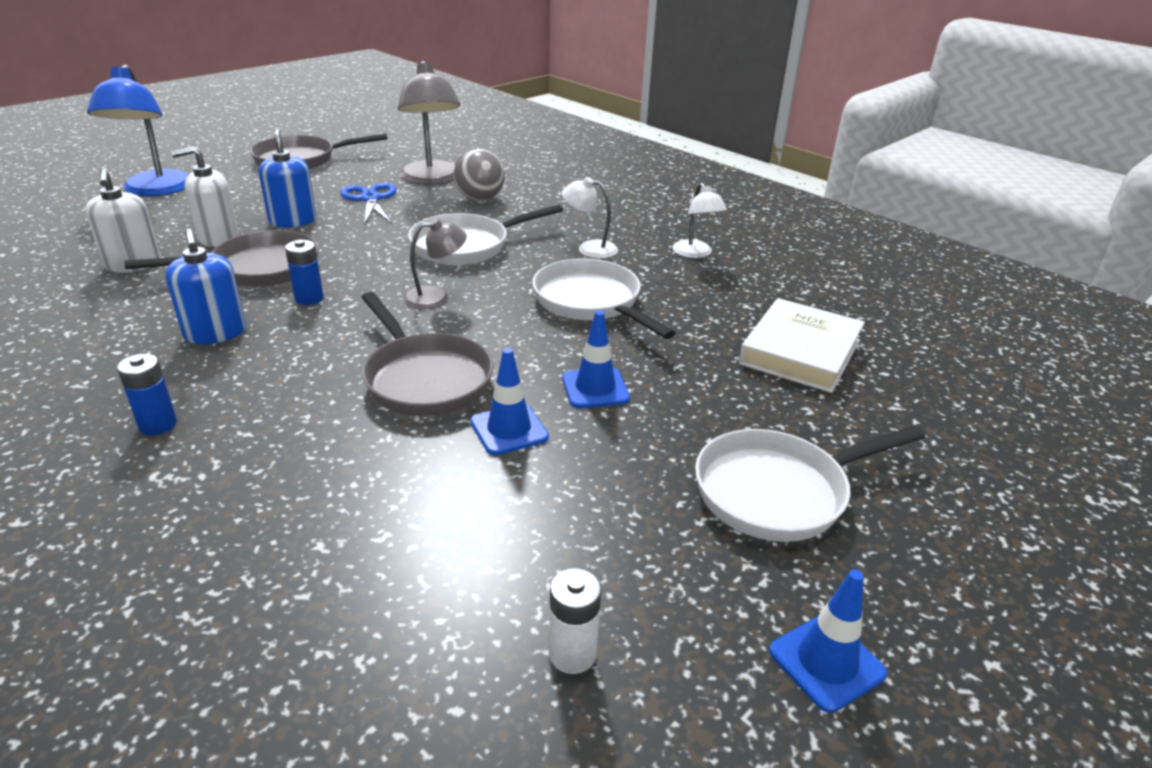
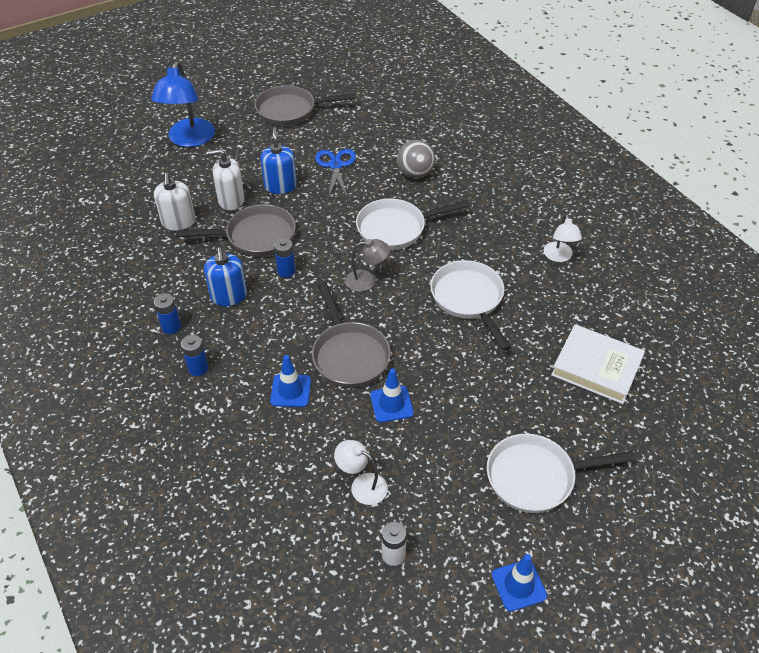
camera: 15 degrees right, 15 degrees up
(110, 378) = (171, 327): none -> blue battery
(432, 179) = (383, 145): grey lamp -> none
(589, 248) = (482, 242): white lamp -> white lamp (362, 485)
(595, 388) = (451, 379): blue traffic cone -> blue traffic cone (290, 391)
(800, 352) = (596, 367): white book -> white book turned 75 degrees clockwise

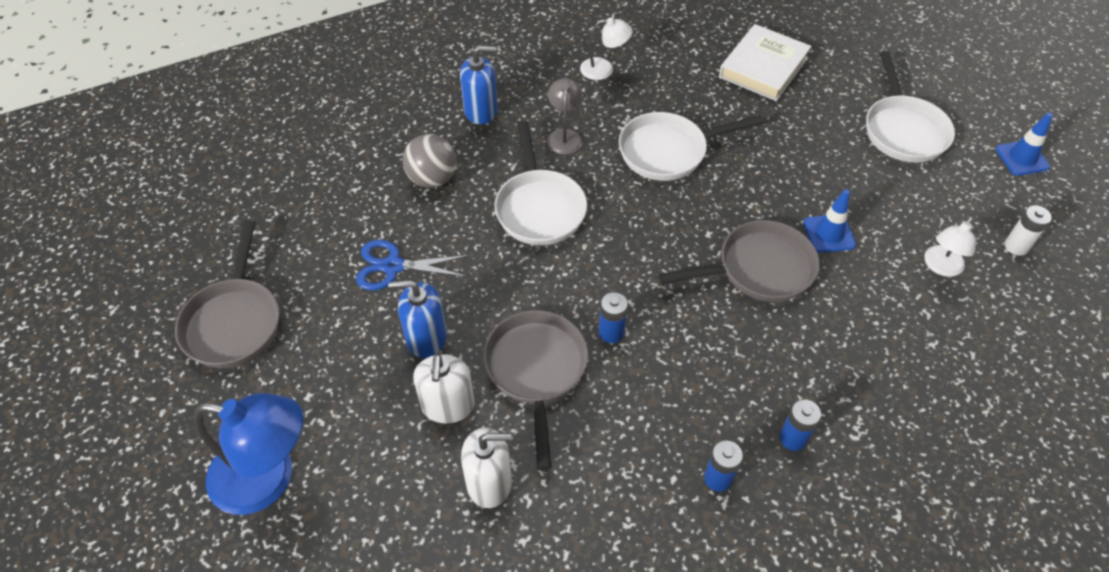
camera: 85 degrees left, 5 degrees up
(229, 296) = (658, 404): blue soap dispenser -> blue soap dispenser (481, 111)
(290, 391) = (820, 330): blue traffic cone -> none
(367, 280) = (633, 244): grey lamp -> grey lamp (564, 136)

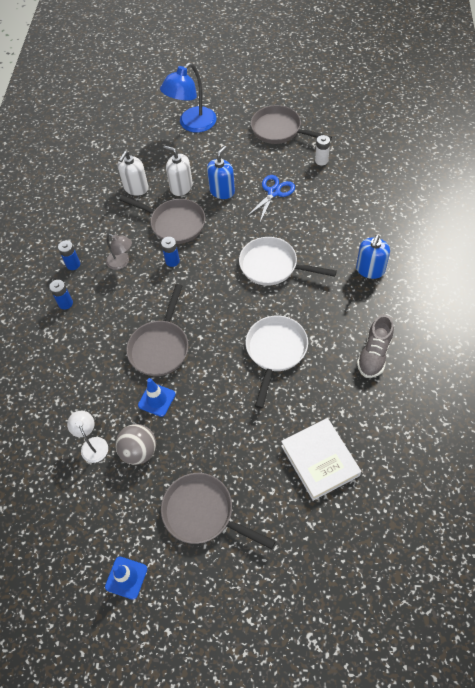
camera: 125 degrees right, 5 degrees up
(432, 179) = (325, 227): grey ball -> grey ball (139, 451)
(564, 136) = (322, 303): grey lamp -> grey lamp (122, 262)
(604, 69) = (374, 354): white lamp -> grey shoe
(903, 130) = (203, 513): white pan -> grey pan
(1016, 246) = (72, 503): white battery -> white battery (321, 160)

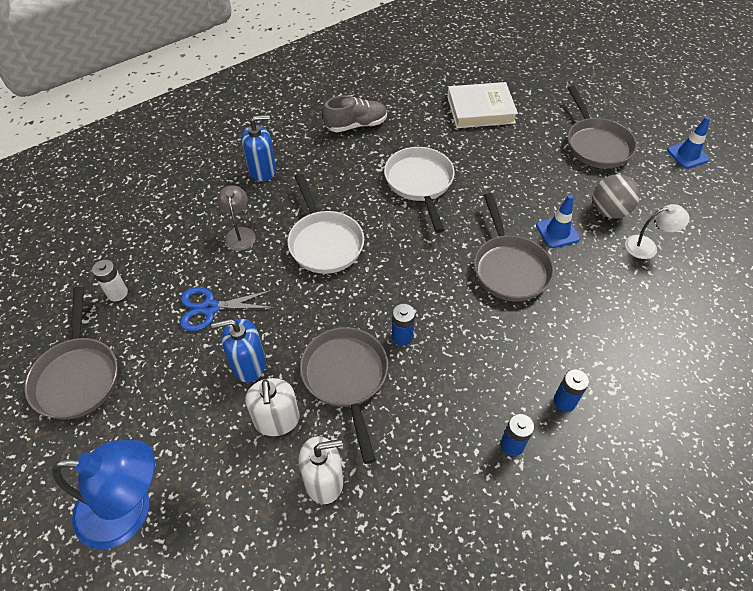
camera: 135 degrees left, 5 degrees down
(92, 444) = (647, 246): white lamp -> white lamp turned 120 degrees counterclockwise
(122, 262) = (454, 389): grey lamp -> grey lamp (240, 233)
(160, 347) = (509, 268): grey pan -> grey pan turned 105 degrees clockwise
(275, 352) = (420, 183): white pan -> white pan turned 105 degrees clockwise
(320, 460) = (480, 109): white book -> white book turned 60 degrees clockwise

